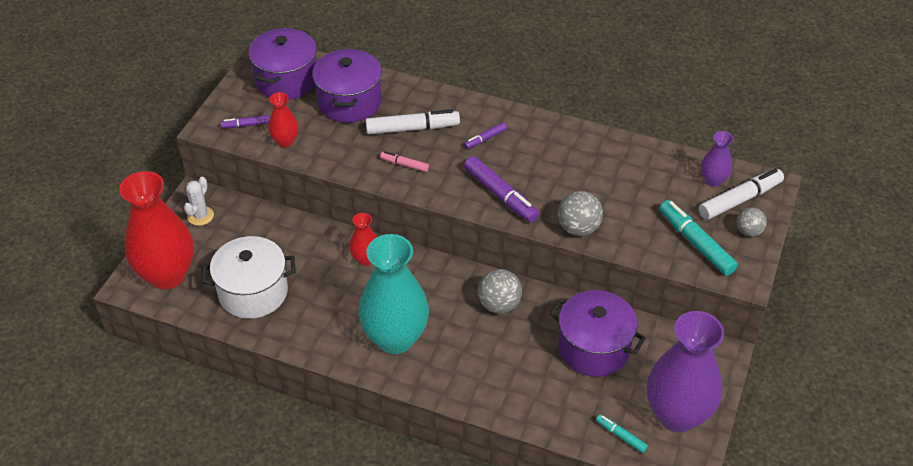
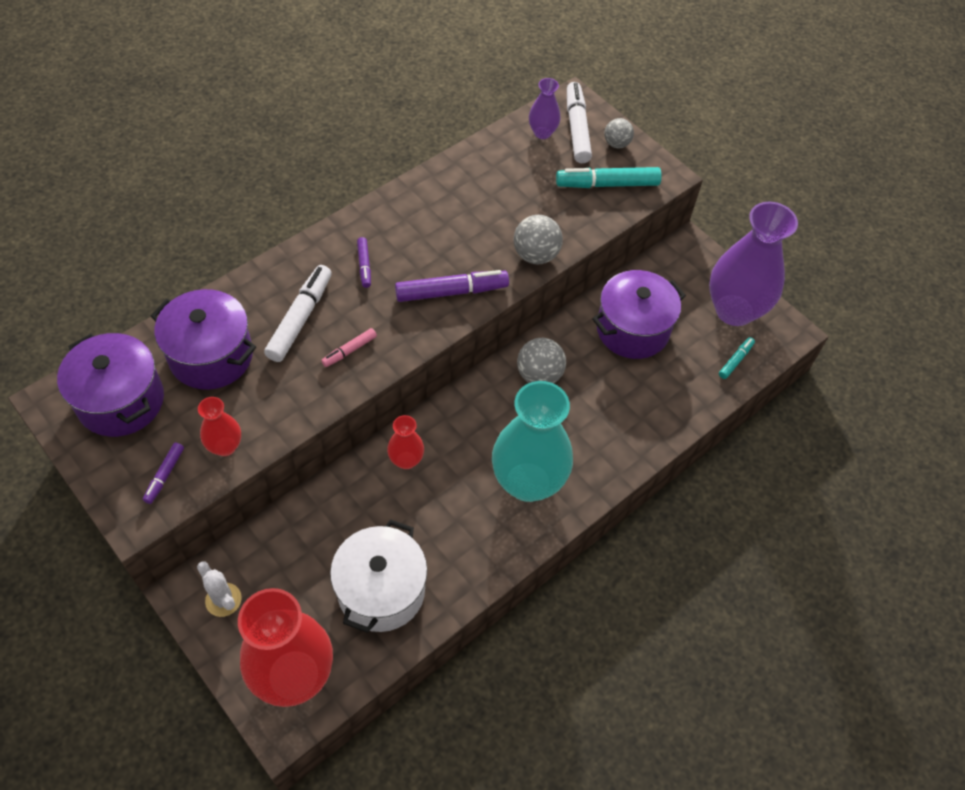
camera: 65 degrees left, 10 degrees up
(621, 436) = (735, 360): turquoise marker -> turquoise marker turned 150 degrees clockwise

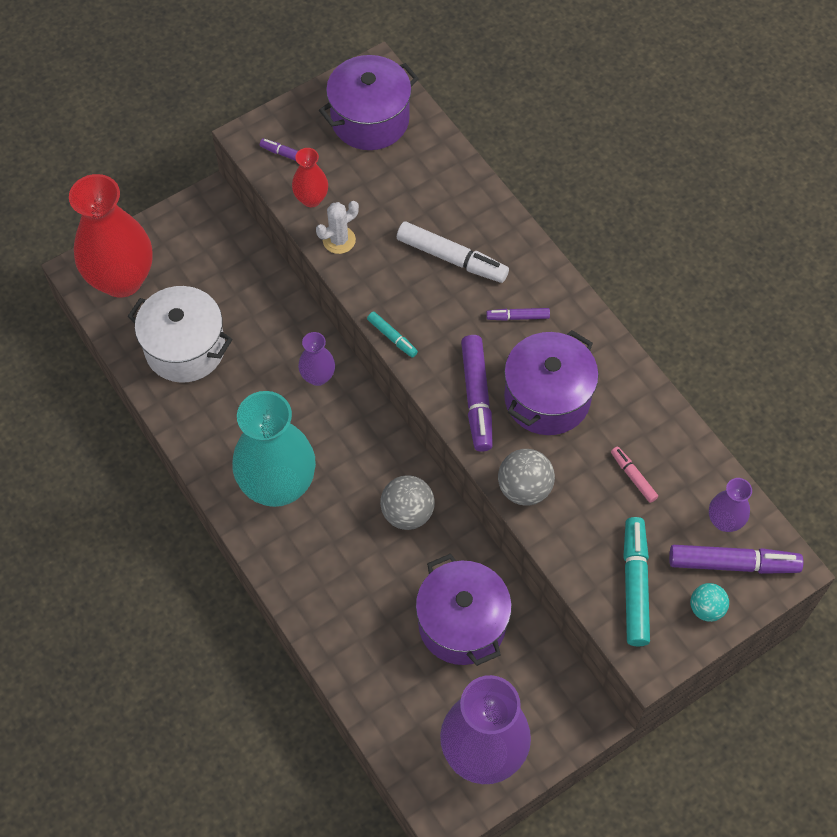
camera: 100 degrees right, 5 degrees up
(211, 356) = (413, 186): purple pot -> purple pot (547, 398)
(223, 600) = (199, 228): white cactus -> white cactus (339, 240)
(349, 351) = (408, 299): pink marker -> pink marker (633, 476)
(406, 460) = (318, 377): red vase -> purple vase
(577, 128) = (733, 564): white marker -> purple marker
(616, 144) = (706, 608): grey ball -> turquoise ball
(735, 360) = (408, 736): turquoise marker -> turquoise marker (392, 337)

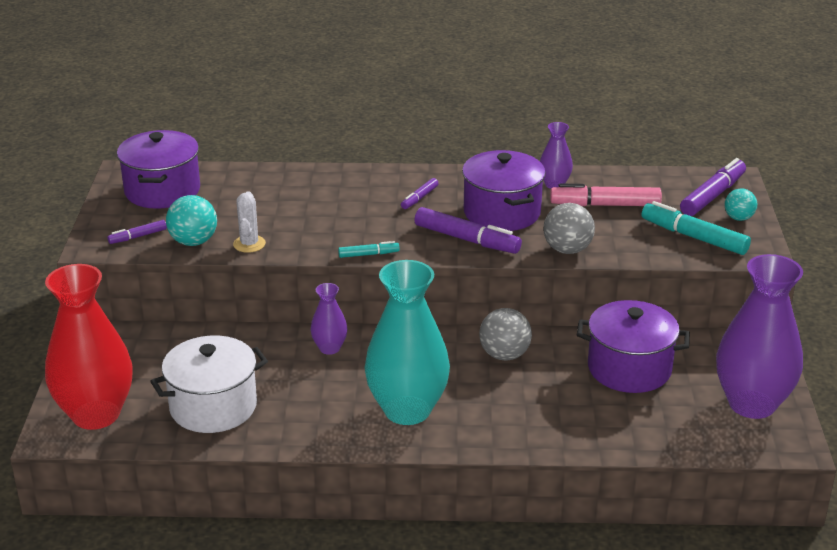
camera: 55 degrees left, 30 degrees down
(311, 199) = (193, 242): red vase -> turquoise ball
(452, 258) = (334, 204): white marker -> none
(633, 476) = (605, 205): pink marker -> pink marker, size x1.91
(724, 521) = (676, 186): purple vase -> purple vase (554, 184)

